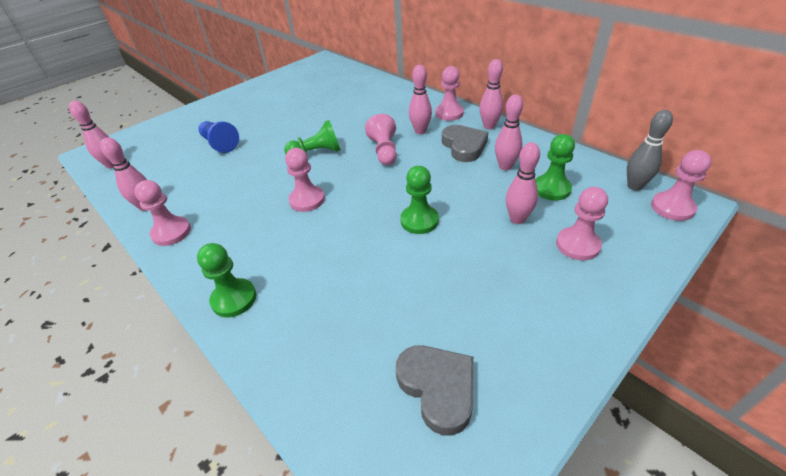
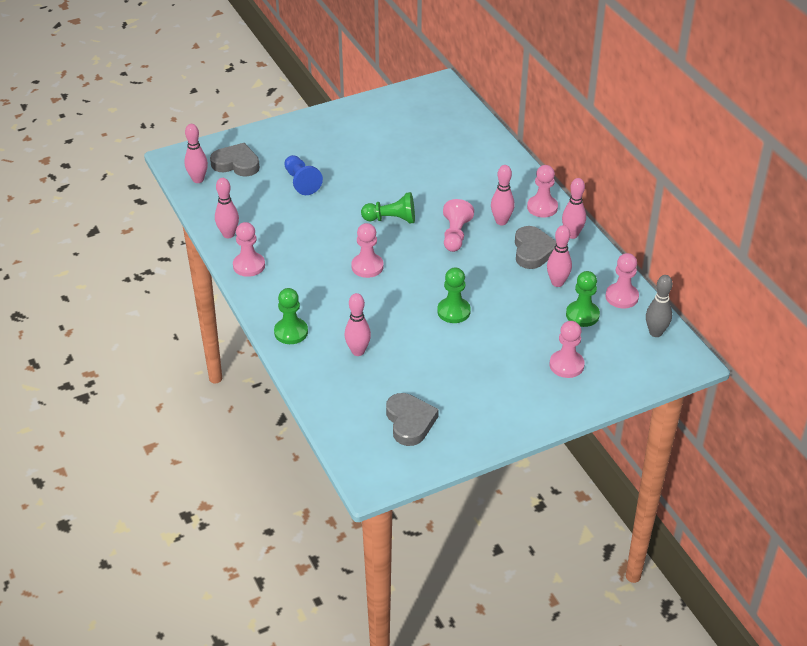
camera: 15 degrees right, 0 degrees up
(153, 144) = (236, 164): none -> grey heart
(517, 219) = (534, 332): pink bowling pin -> pink bowling pin (358, 351)
(672, 207) = (669, 359): pink pawn -> pink pawn (621, 297)

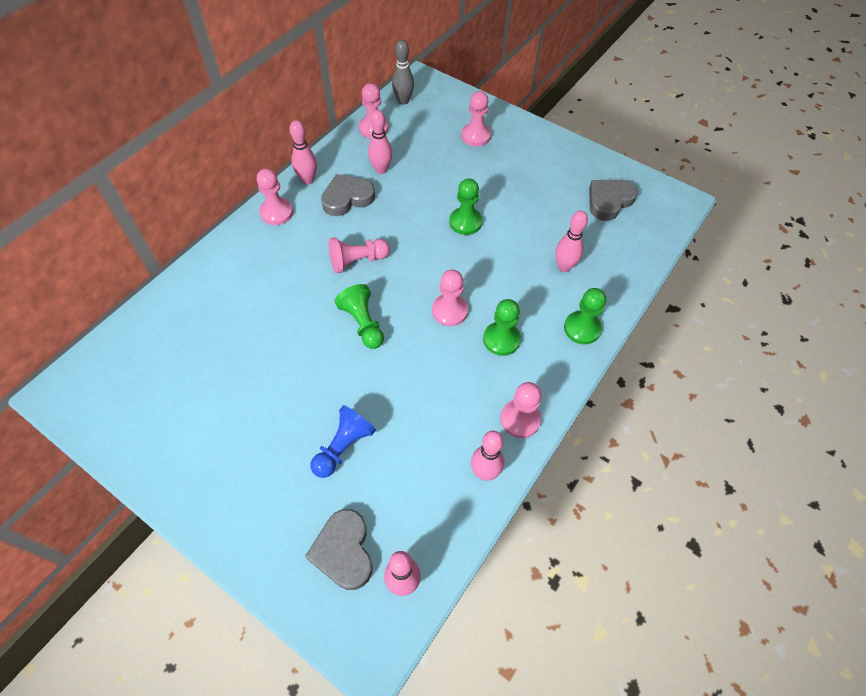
camera: 120 degrees left, 15 degrees up
(501, 221) = (316, 234): pink bowling pin -> none
(582, 315) = (411, 144): green pawn -> green pawn (501, 339)

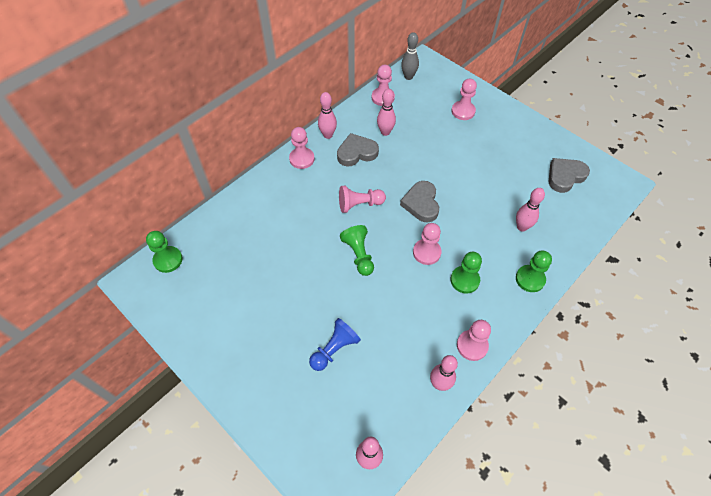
camera: 10 degrees right, 0 degrees up
(343, 551) = (327, 428): grey heart -> grey heart (421, 203)
(465, 222) = (447, 182): green pawn -> green pawn (168, 260)

